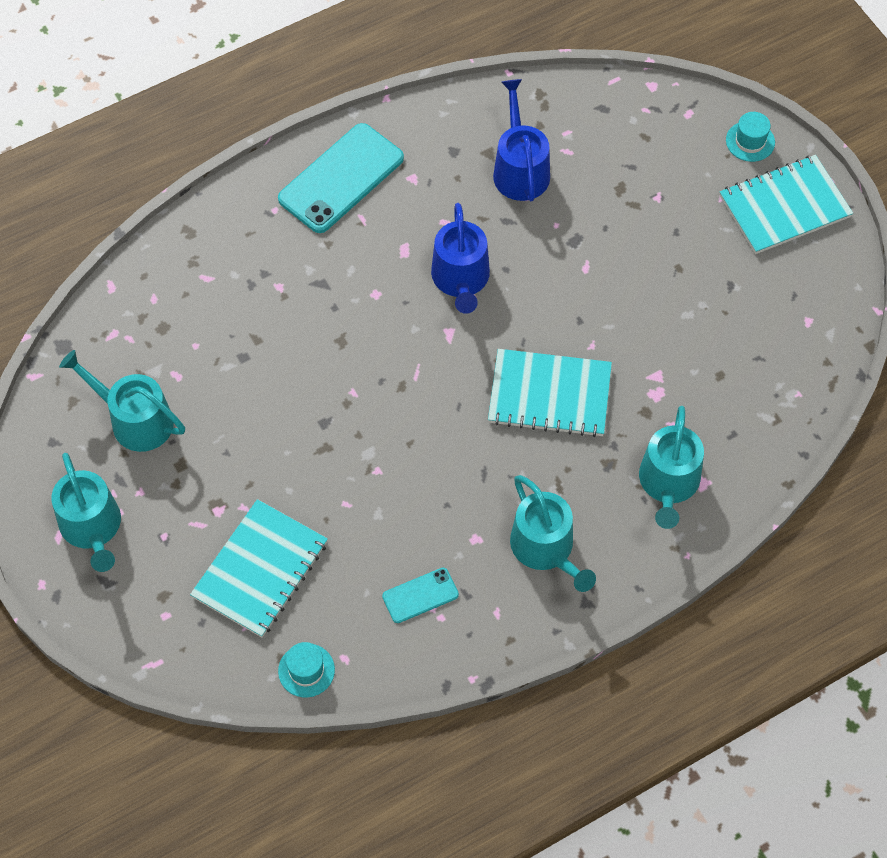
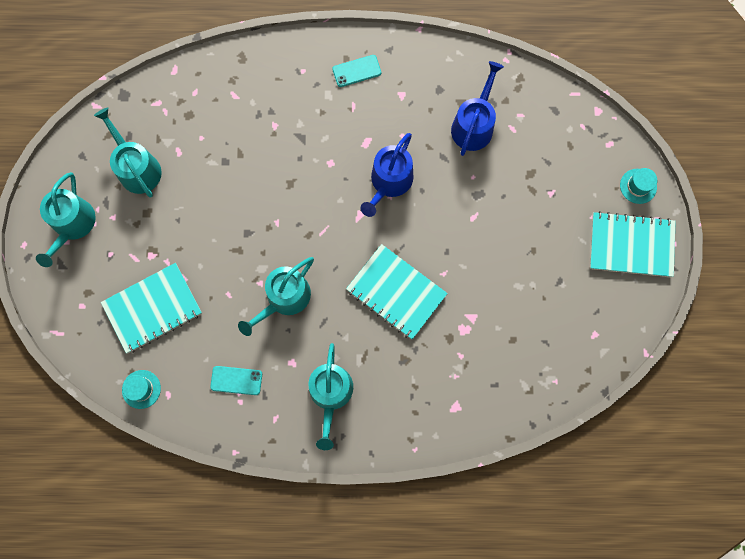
camera: 30 degrees right, 15 degrees up
(341, 178) = (356, 71): turquoise phone -> turquoise phone, size x0.50
(668, 483) = (433, 394): turquoise watering can -> turquoise watering can (284, 298)

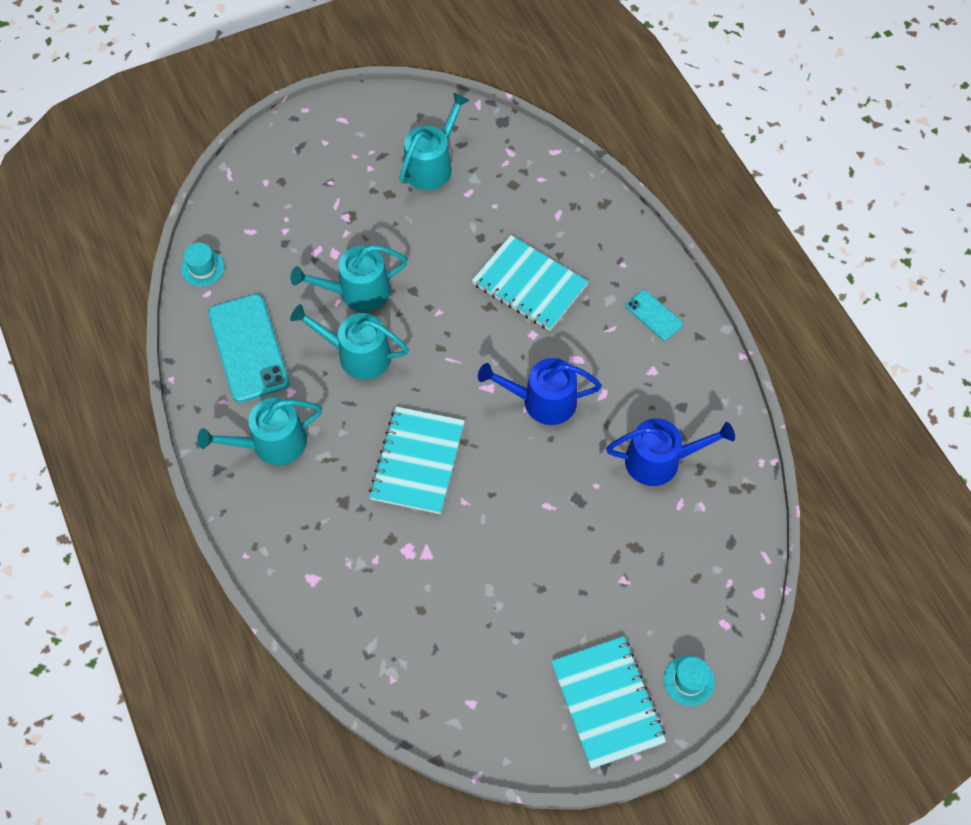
camera: 65 degrees right, 15 degrees down
(72, 225) = (344, 139): turquoise watering can -> turquoise watering can (357, 292)
(153, 308) = (290, 242): turquoise notebook -> turquoise notebook (529, 285)
(236, 380) = (248, 348): turquoise phone -> turquoise phone, size x1.98

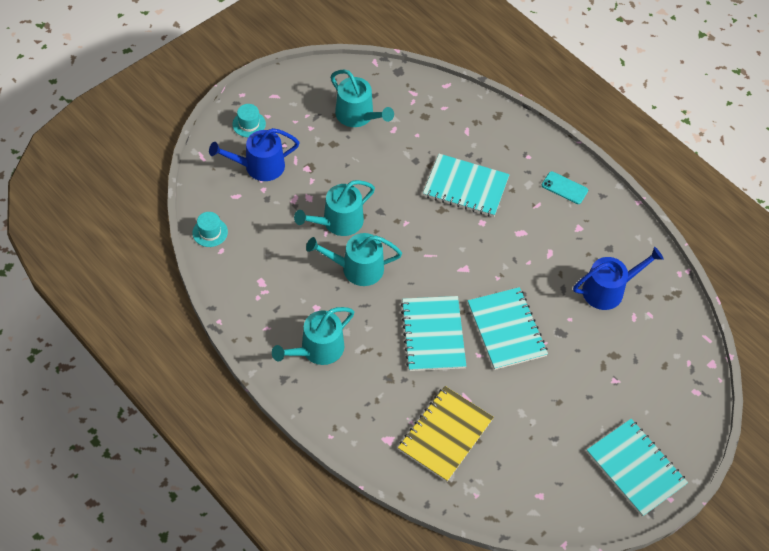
camera: 20 degrees left, 5 degrees down
(248, 348) = (270, 283): turquoise phone -> none
(384, 591) = (445, 434): none -> yellow notebook
(432, 165) = (358, 115): turquoise watering can -> turquoise watering can turned 120 degrees clockwise
(511, 478) = (506, 329): none -> turquoise notebook
(542, 401) = (508, 269): blue watering can -> blue watering can (259, 166)
(689, 680) = (686, 437): turquoise hat -> turquoise hat (249, 124)

